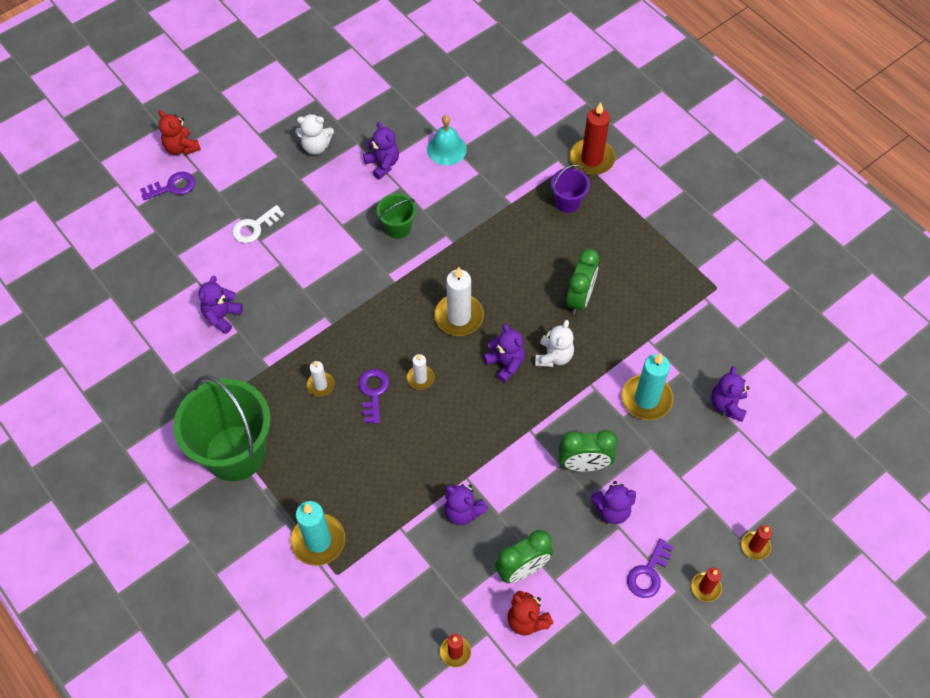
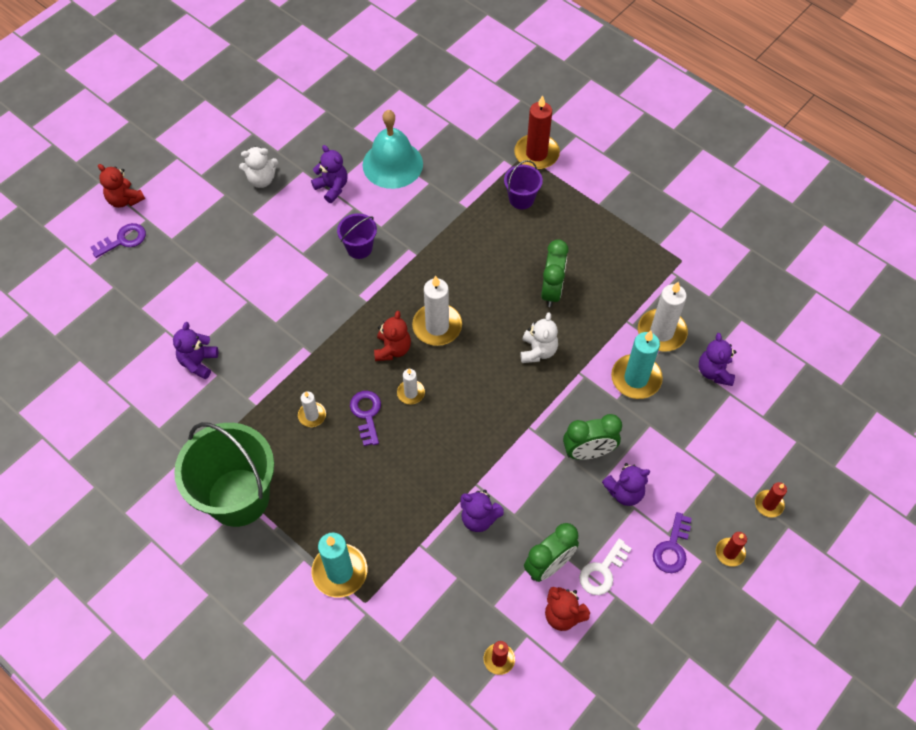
camera: 10 degrees left, 0 degrees up
(254, 227) = (215, 268): white key -> white key (602, 571)
(398, 228) = (359, 248): green bucket -> purple bucket
(411, 332) = (392, 349): none -> red teddy bear
(446, 149) = (392, 164): turquoise bell -> turquoise bell, size x1.52
(505, 363) = (492, 365): purple teddy bear -> none
(682, 356) = (661, 332): none -> white candle

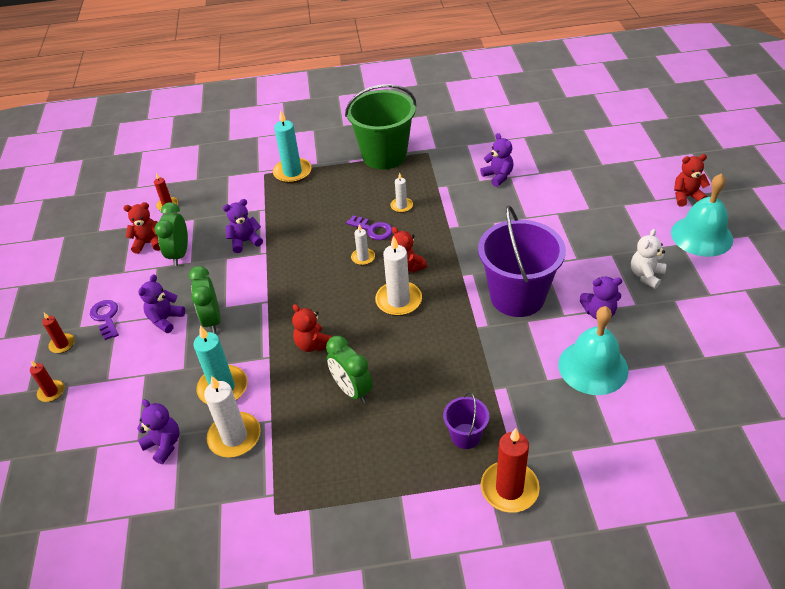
camera: 135 degrees right, 15 degrees down
(123, 240) = (643, 182): purple key -> none
(178, 167) = (701, 236): none -> turquoise bell
(359, 248) = (517, 296): purple bucket -> purple bucket, size x2.12
(538, 351) = (313, 344): white teddy bear -> red teddy bear
(588, 452) = (212, 320): green clock -> green clock turned 45 degrees counterclockwise
(602, 571) = (143, 275): white key -> none

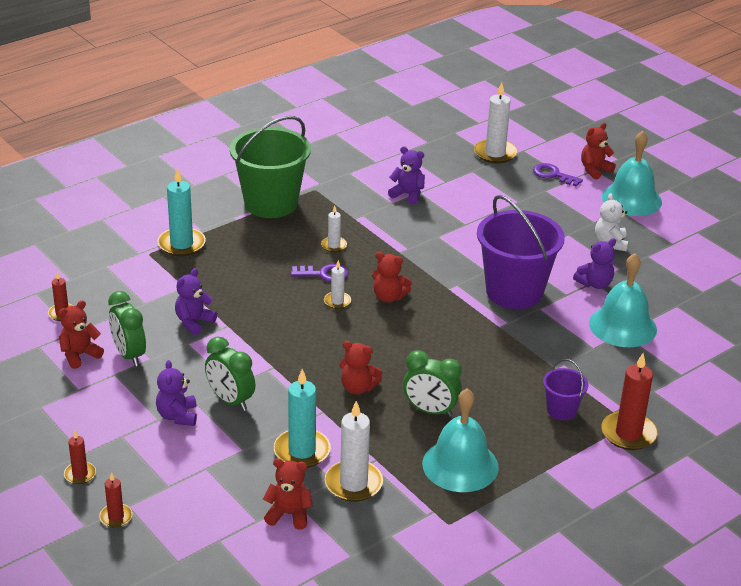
camera: 35 degrees left, 10 degrees down
(106, 317) = (105, 435): purple key -> purple key (553, 175)
(164, 445) = (289, 514): purple teddy bear -> red teddy bear
(332, 456) = (460, 465): none -> turquoise bell
(398, 300) = (407, 327): white candle -> white candle (495, 153)

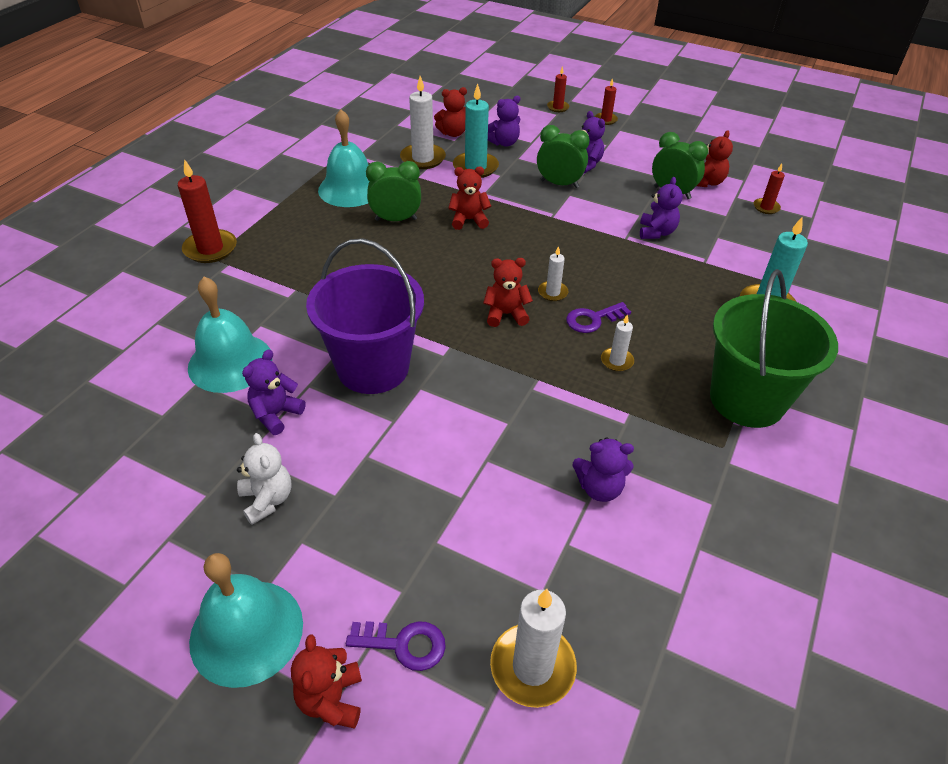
camera: 155 degrees right, 10 degrees up
(239, 477) = (504, 143): none -> purple teddy bear
(561, 410) = (278, 252): purple bucket -> none
(594, 170) = (331, 699): red teddy bear -> red teddy bear turned 150 degrees clockwise

